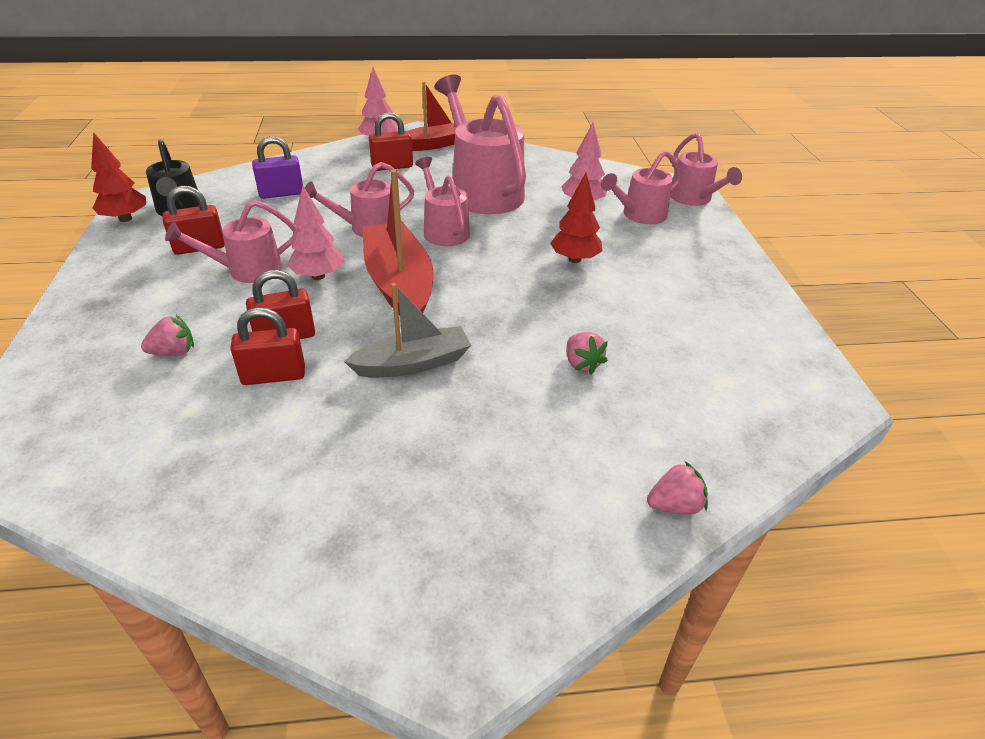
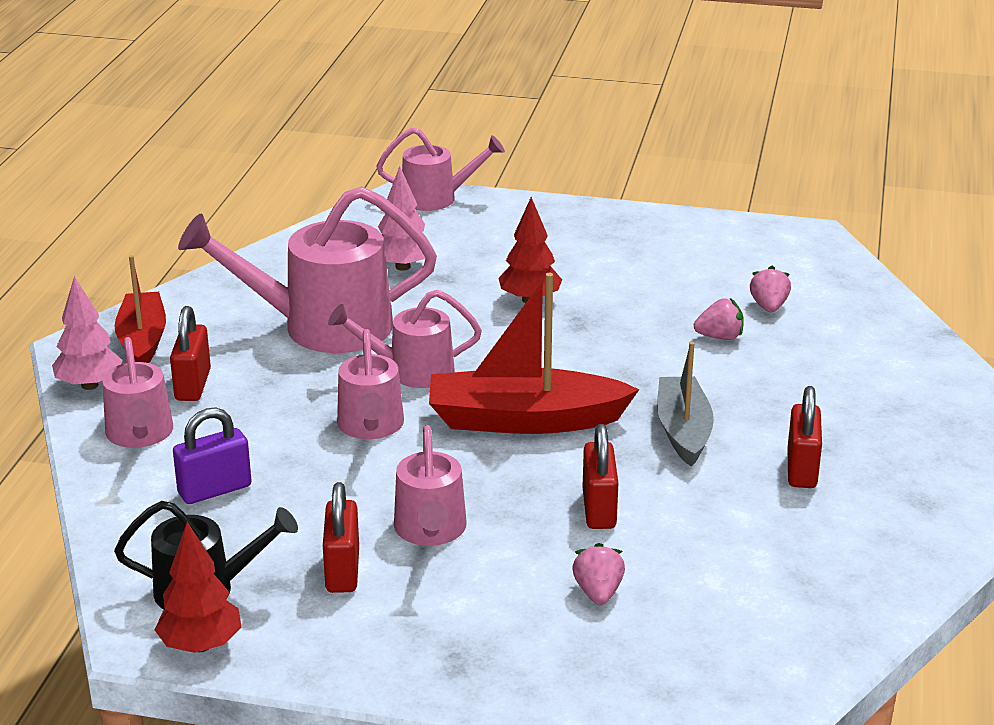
camera: 70 degrees left, 10 degrees down
(273, 376) = (671, 521): red padlock -> red padlock (801, 469)
(281, 193) = (215, 490): purple padlock -> purple padlock turned 60 degrees clockwise
(318, 276) = (475, 476): pink tree -> none
(639, 215) = (454, 239): pink watering can -> pink watering can (140, 435)
(674, 505) = (911, 337): pink strawberry -> pink strawberry (769, 307)

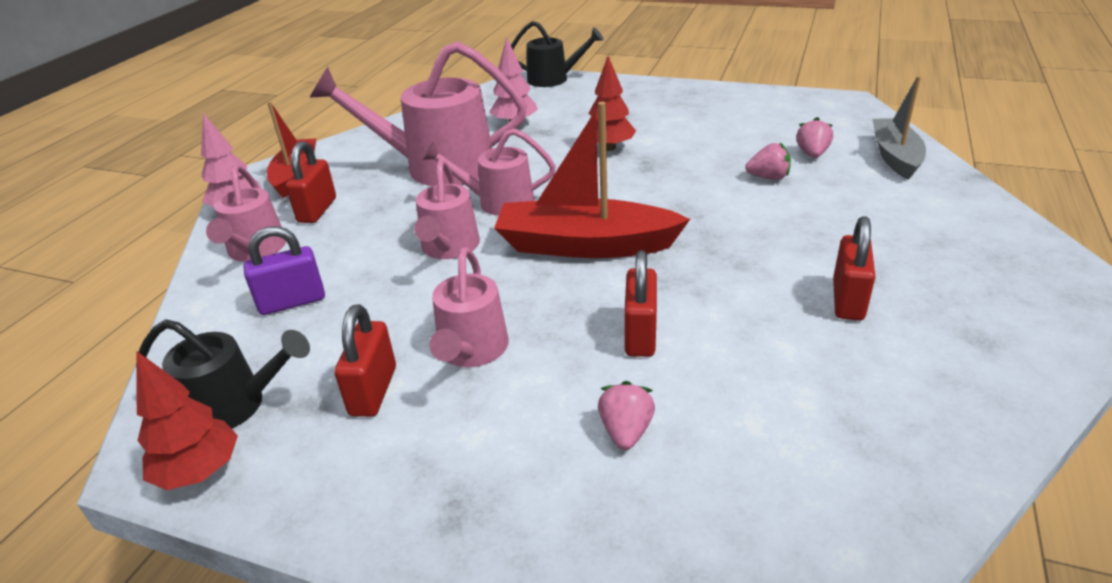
camera: 10 degrees right, 5 degrees up
(437, 198) = (554, 79): pink watering can -> black watering can
(683, 431) = (730, 259): grey boat -> grey boat (895, 156)

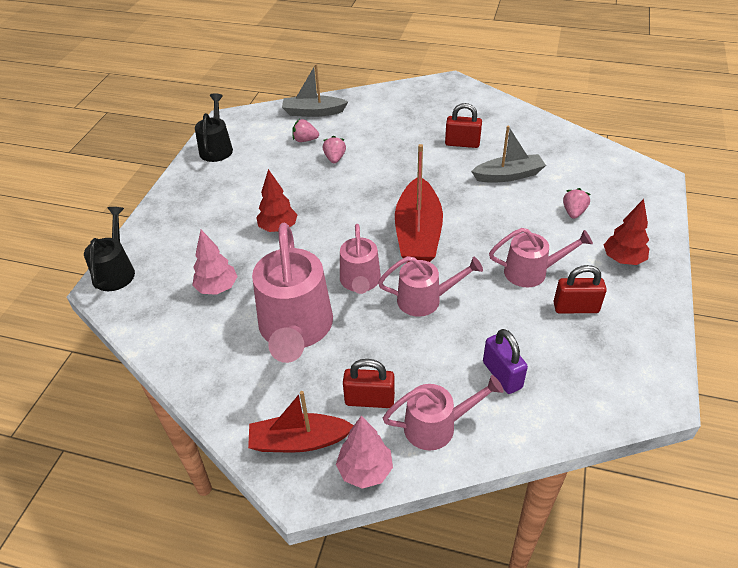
camera: 95 degrees left, 10 degrees up
(200, 472) = (660, 368): red tree -> red tree (623, 259)
(236, 405) = (607, 370): black watering can -> black watering can (217, 148)
(626, 431) = (573, 212): pink strawberry -> pink strawberry turned 105 degrees clockwise
(640, 335) = (503, 209): red padlock -> none
(747, 352) = (508, 175): none -> grey boat

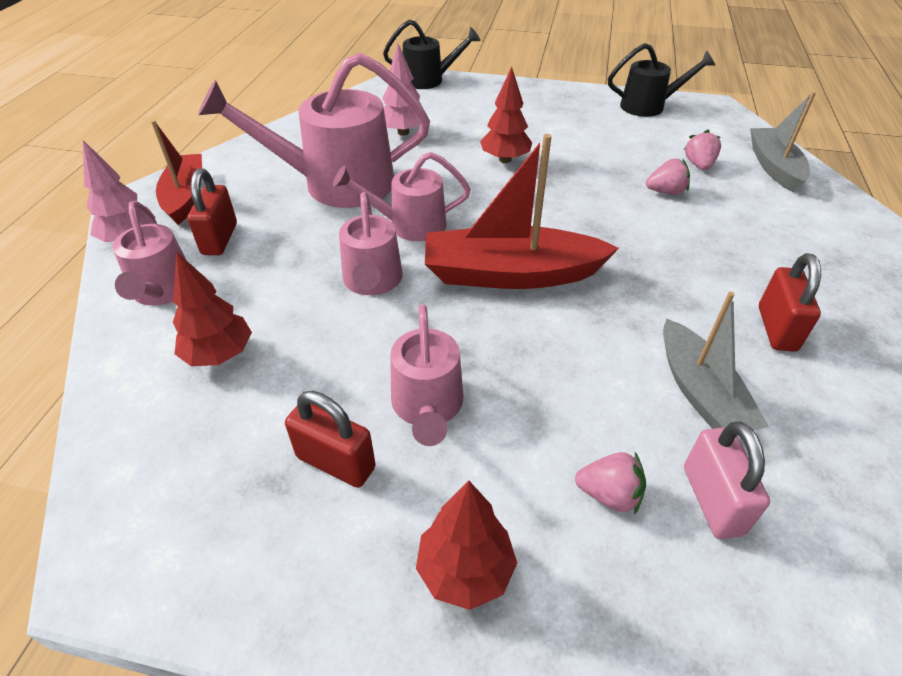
camera: 85 degrees right, 0 degrees up
(502, 375) = (219, 355): purple padlock -> red tree
(570, 183) = (712, 500): none -> pink padlock
(575, 308) = (336, 462): red padlock -> red padlock turned 60 degrees counterclockwise

